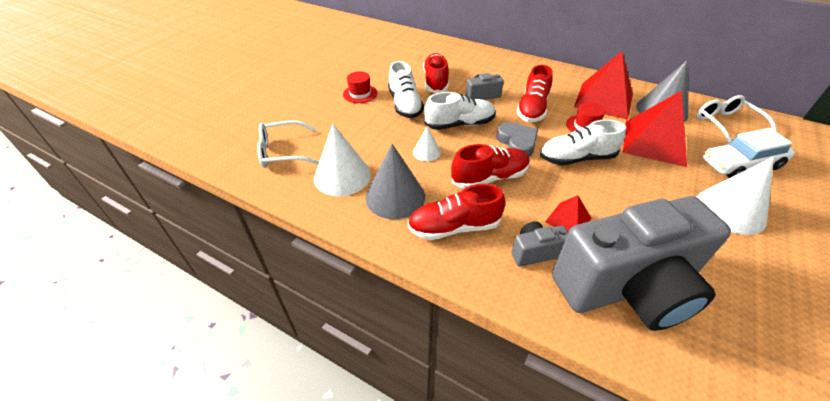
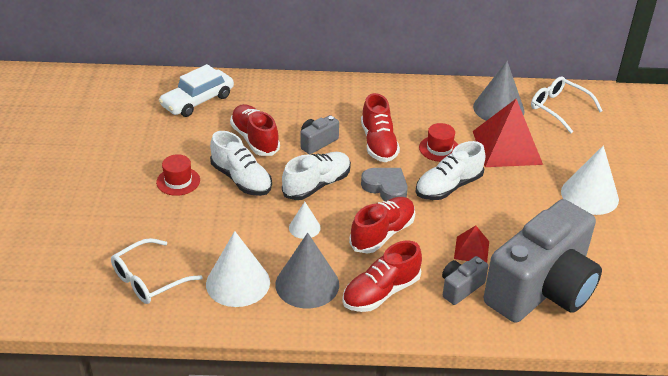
camera: 30 degrees left, 5 degrees down
(603, 100) = (441, 112): red pyramid -> none
(740, 164) = (583, 147): white car -> white car (197, 101)

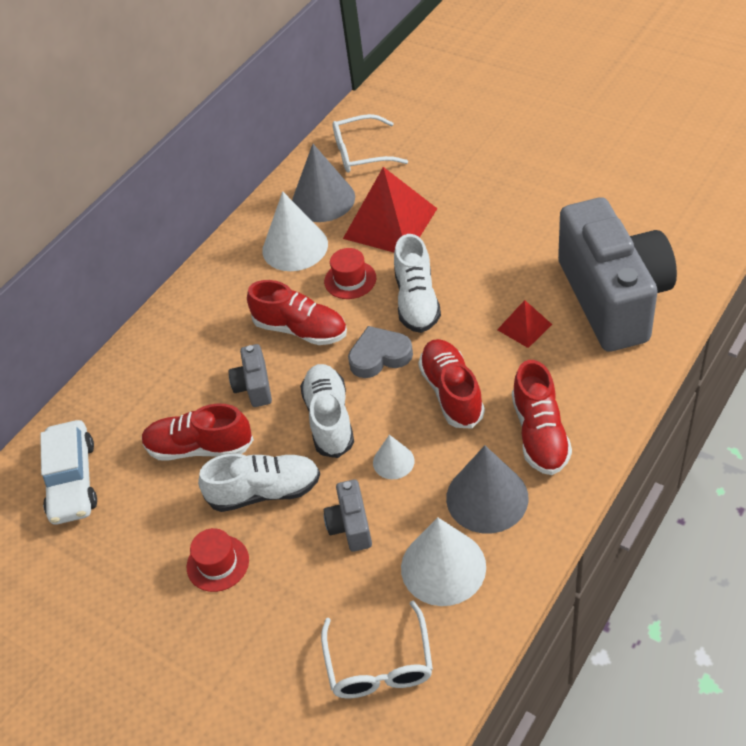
camera: 50 degrees left, 10 degrees up
(460, 288) = (573, 362): grey camera -> grey camera (350, 526)
(589, 195) = (507, 196): white cone -> white cone (295, 247)

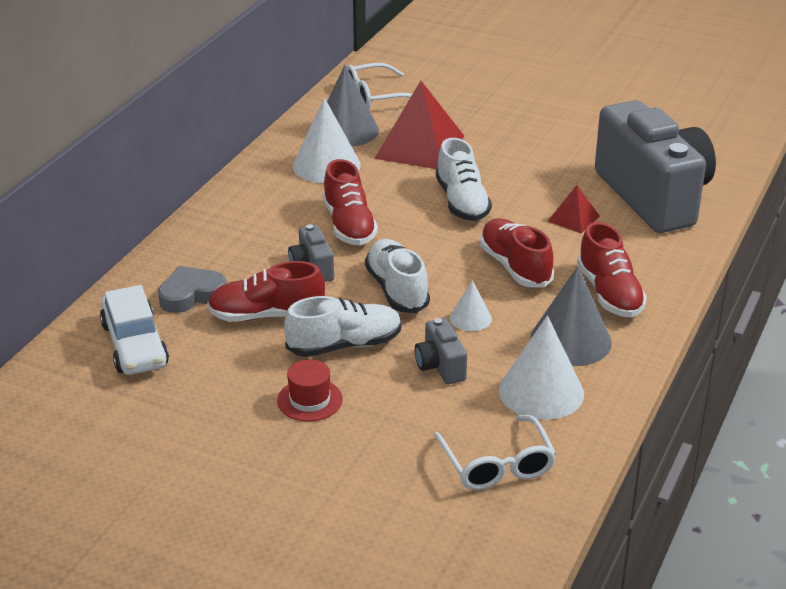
camera: 15 degrees left, 15 degrees down
(300, 329) = (349, 225): red shoe -> red shoe turned 60 degrees clockwise
(350, 280) = (390, 188): red hat -> none
(379, 356) = (435, 243): grey heart -> grey heart (191, 294)

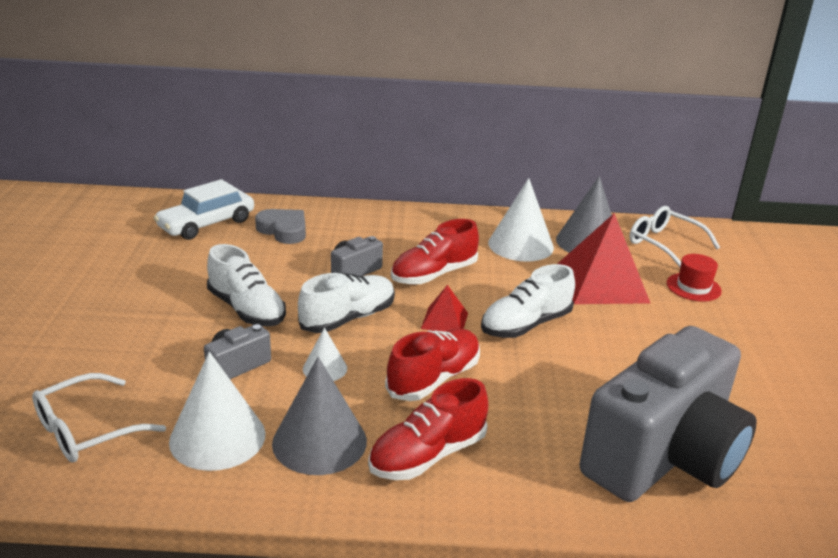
camera: 65 degrees right, 5 degrees down
(267, 315) = (272, 266): red shoe -> none
(309, 400) = (160, 309): red hat -> red hat (693, 287)
(573, 218) = (559, 402): red pyramid -> red pyramid (444, 320)

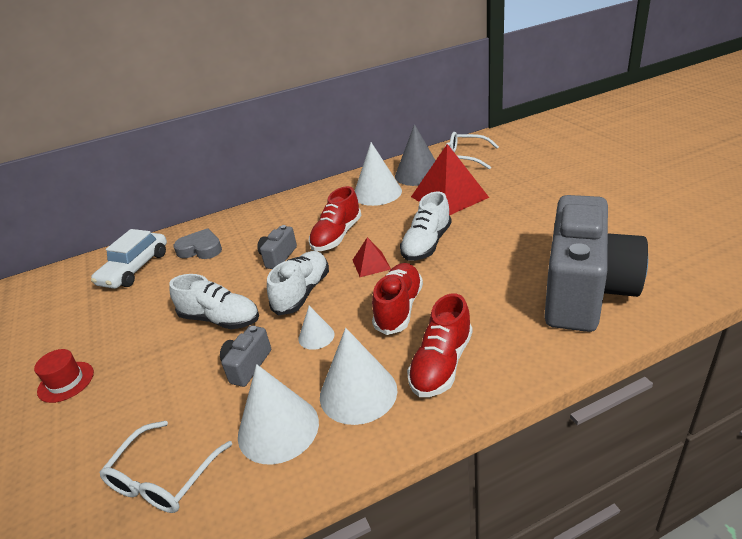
camera: 20 degrees left, 5 degrees up
(319, 442) = (358, 392): grey cone -> white cone
(693, 287) = (505, 177): red hat -> red hat (66, 382)

